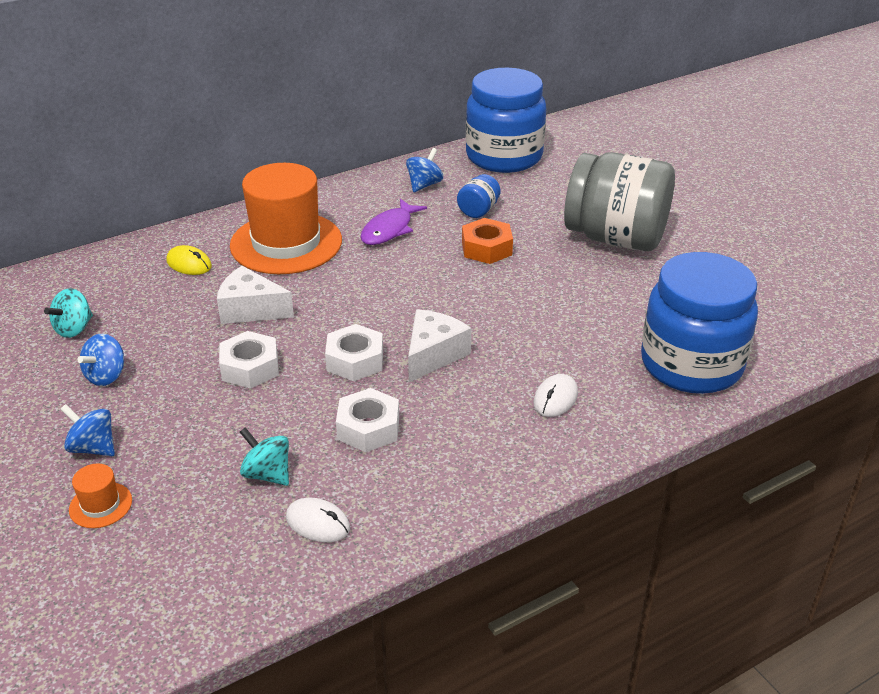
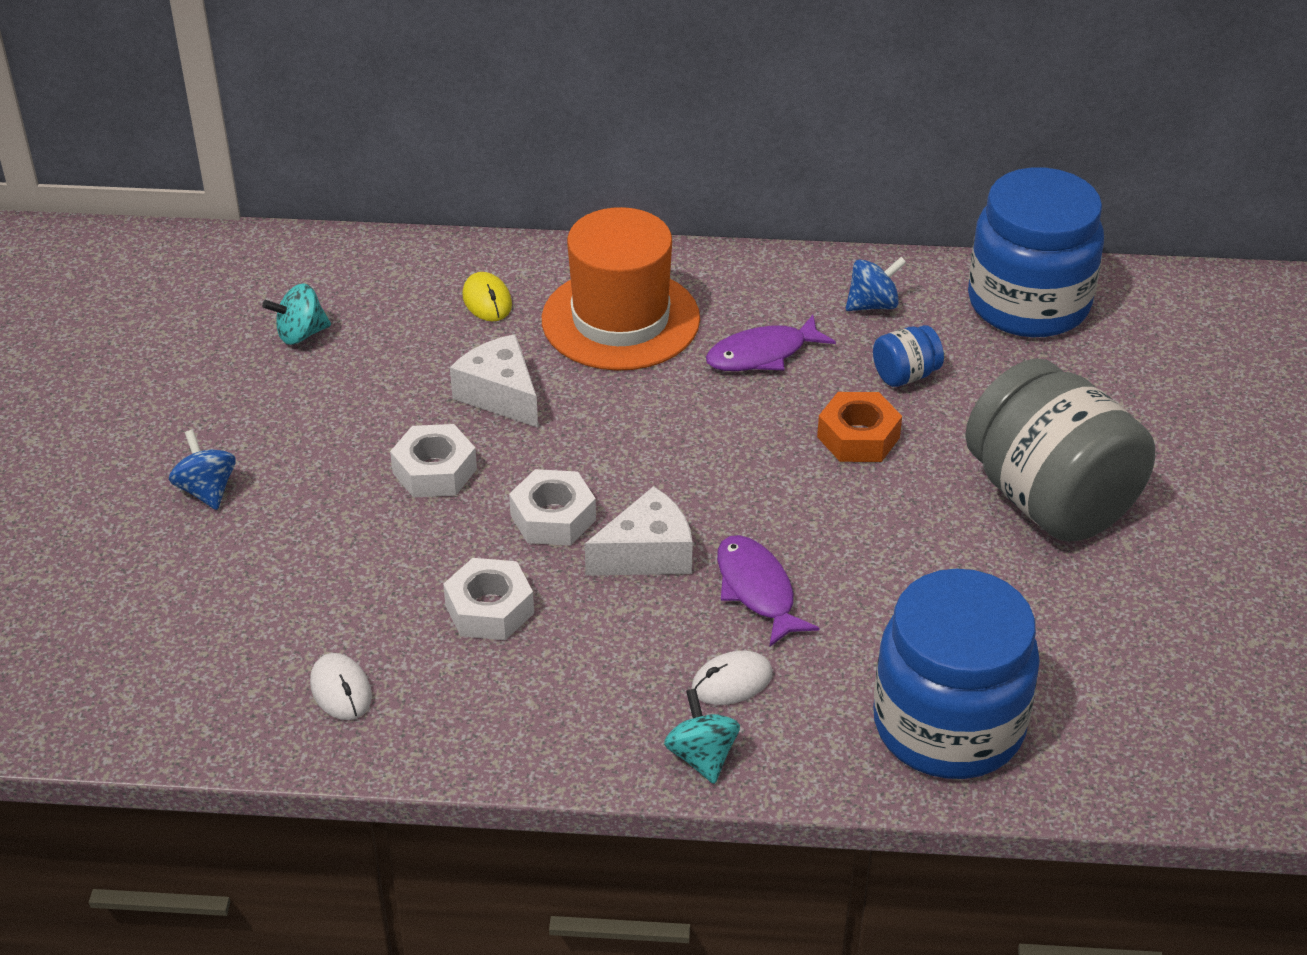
camera: 35 degrees right, 5 degrees up
(100, 505) = (163, 559): orange hat -> none
(106, 376) = (285, 410): blue spinning top -> none
(267, 474) = (341, 608): turquoise spinning top -> turquoise spinning top (702, 756)
(516, 345) = (757, 590): none -> purple fish

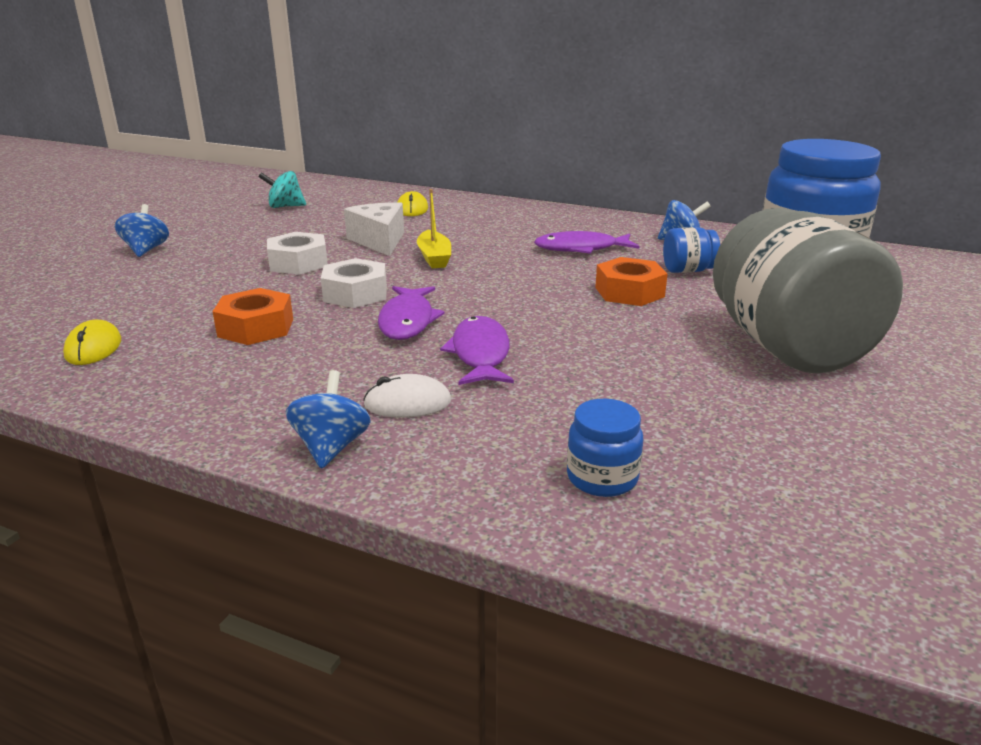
camera: 20 degrees right, 15 degrees down
(341, 690) = (93, 348): white mouse -> yellow mouse
(489, 609) = (256, 327): white nut -> orange nut
(595, 417) = (434, 257): none -> yellow boat
(620, 319) = (492, 225): orange hat -> none
(647, 554) = (407, 321): white cheese -> purple fish
(702, 756) = (331, 447): turquoise spinning top -> blue spinning top
(948, 725) = (602, 478): blue jar -> blue jar, size x0.41

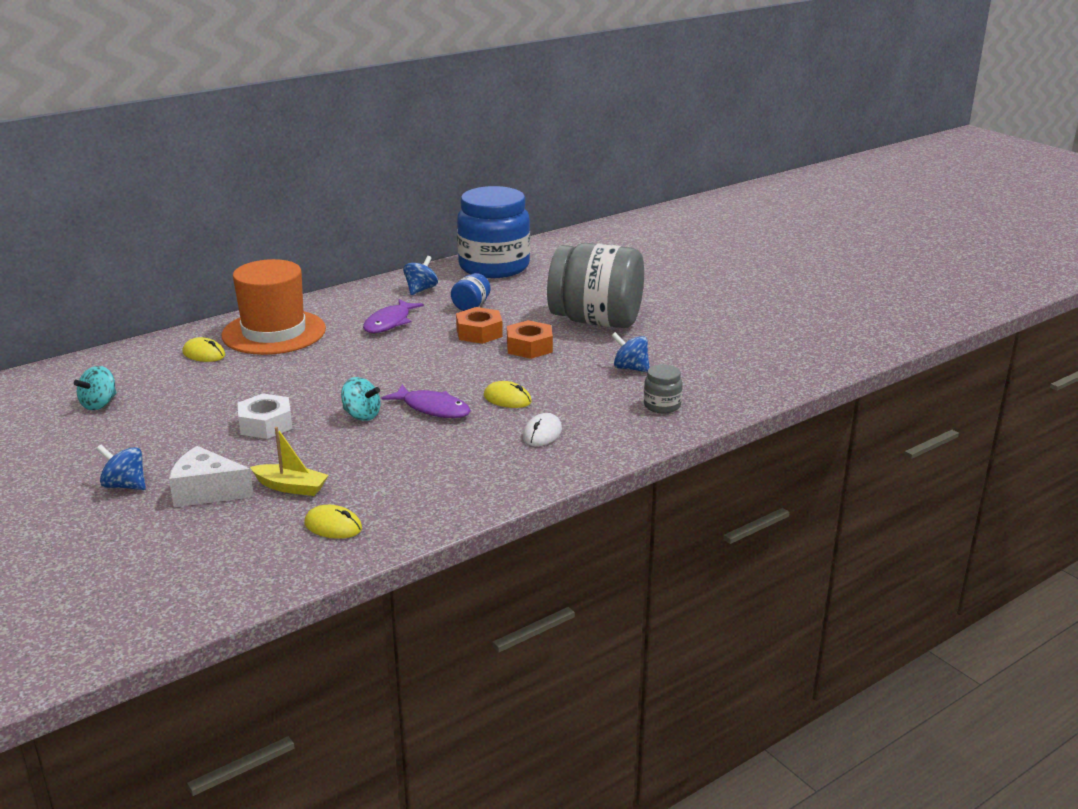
camera: 60 degrees left, 0 degrees up
(256, 327) = (376, 461): orange nut -> orange nut (529, 347)
(331, 447) = (566, 464): blue spinning top -> blue spinning top (630, 368)
(355, 293) = (361, 415): white nut -> turquoise spinning top
(379, 241) = (264, 384): white cheese -> white cheese (207, 492)
(434, 257) = (332, 373): yellow boat -> yellow boat (291, 487)
(480, 354) = (507, 399): purple fish -> yellow mouse
(487, 217) = (274, 332): none -> orange hat
(602, 478) = (662, 406): blue jar -> grey jar

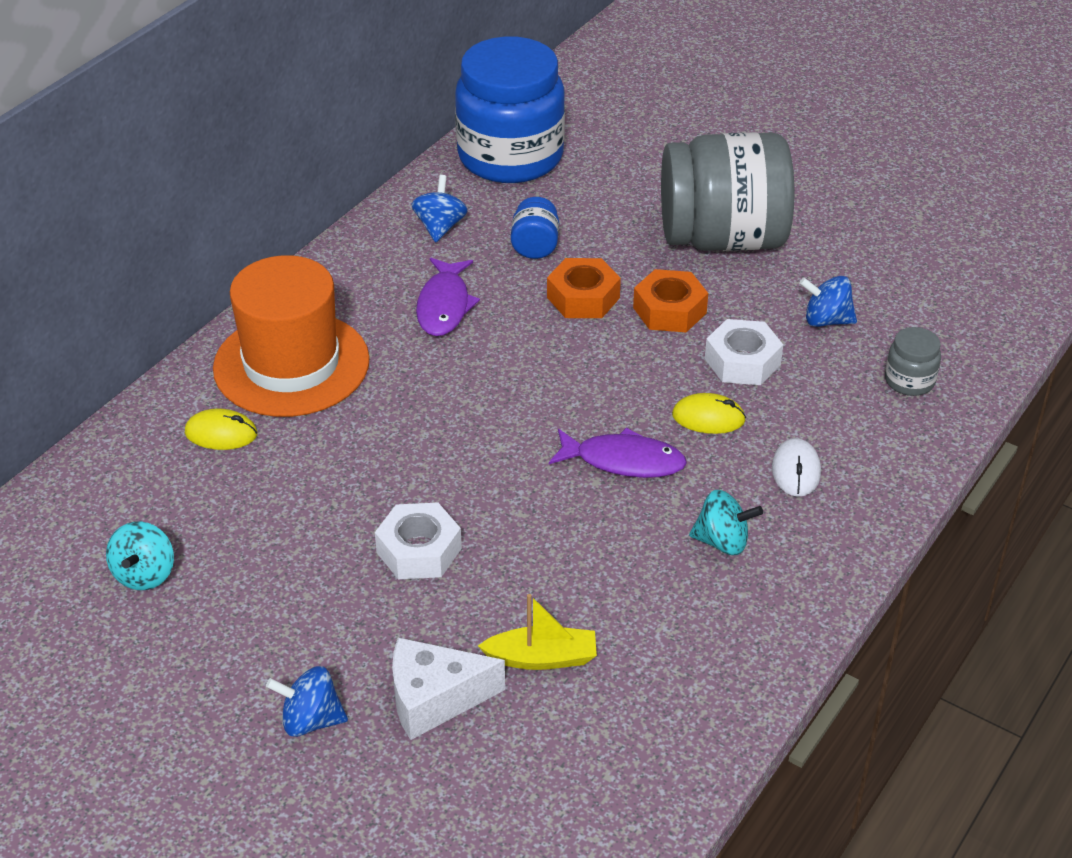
camera: 20 degrees left, 15 degrees up
(333, 526) = (648, 711): yellow mouse -> none
(361, 415) = (538, 499): turquoise spinning top -> turquoise spinning top (722, 542)
(555, 377) = (742, 361): none -> white nut

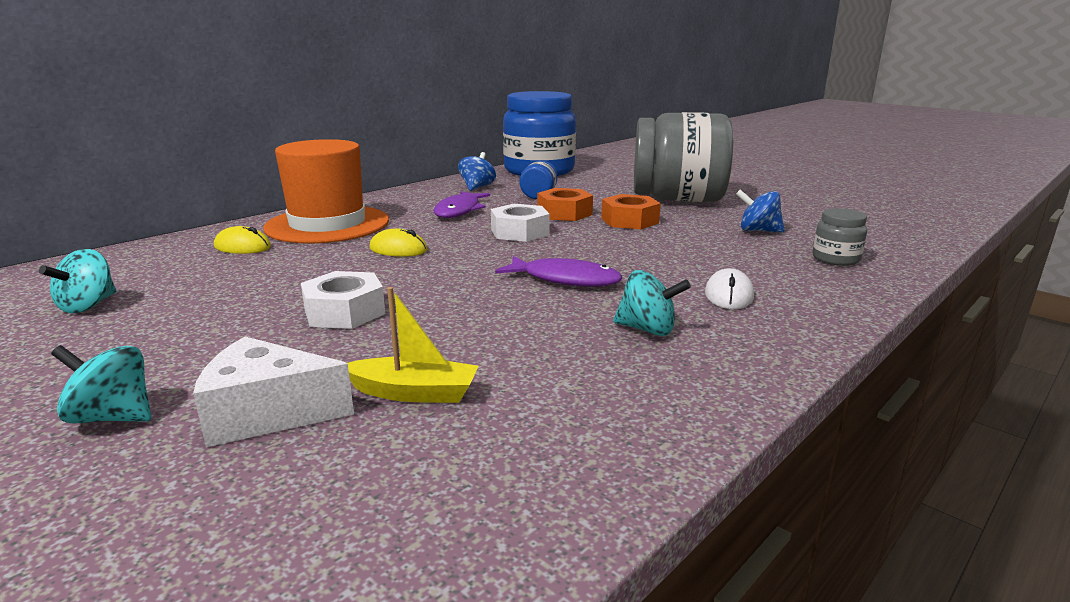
camera: 10 degrees right, 20 degrees down
(310, 720) = (113, 417): blue spinning top -> turquoise spinning top
(708, 418) = (649, 264): yellow mouse -> yellow mouse (398, 249)
(742, 361) = (685, 243): white nut -> white nut (519, 232)

